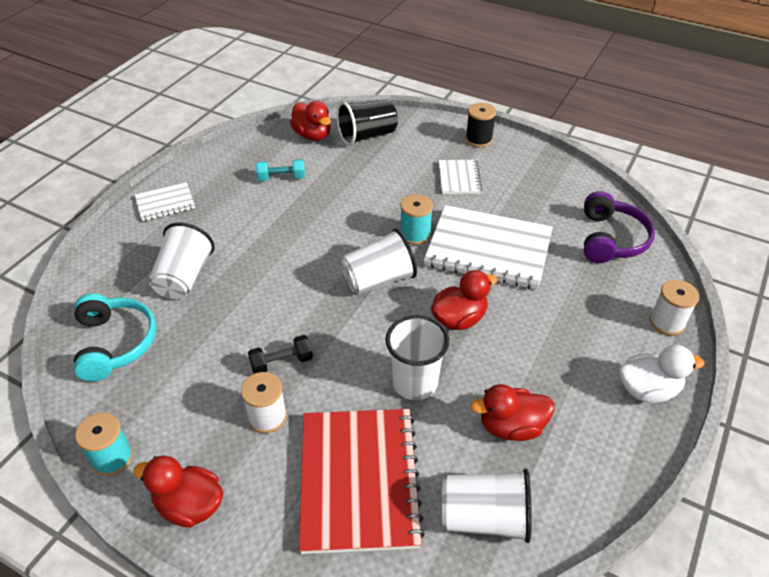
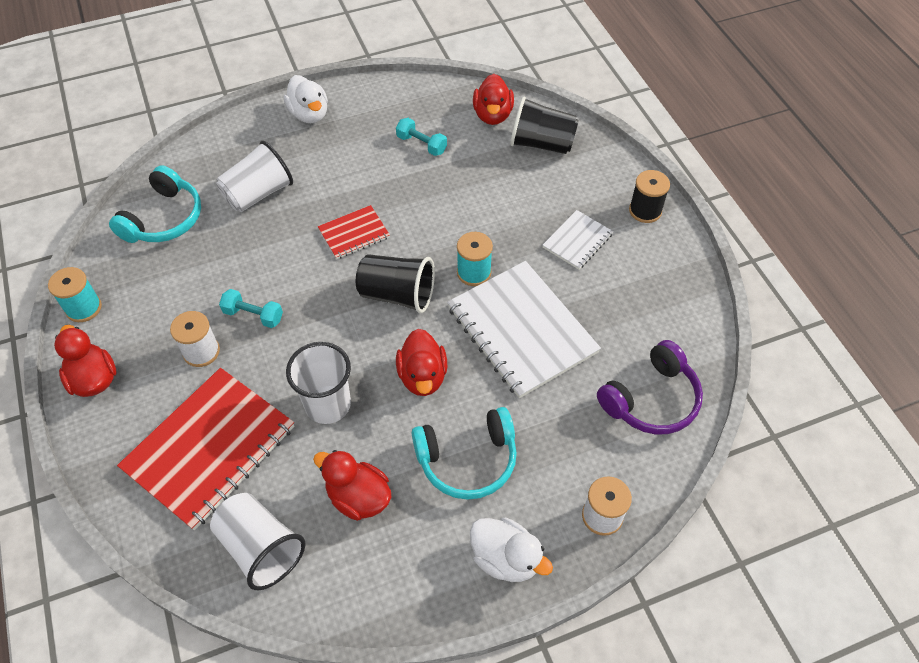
camera: 40 degrees right, 10 degrees up
(165, 203) = (309, 114): white notebook -> white duck
(281, 362) = (253, 315): black dumbbell -> turquoise dumbbell
(297, 260) = (354, 233): none -> red notebook
(378, 280) = (397, 295): white cup -> black cup
(459, 319) = (422, 376): red duck -> red duck turned 75 degrees clockwise
(551, 349) = (467, 459): none -> turquoise headphones

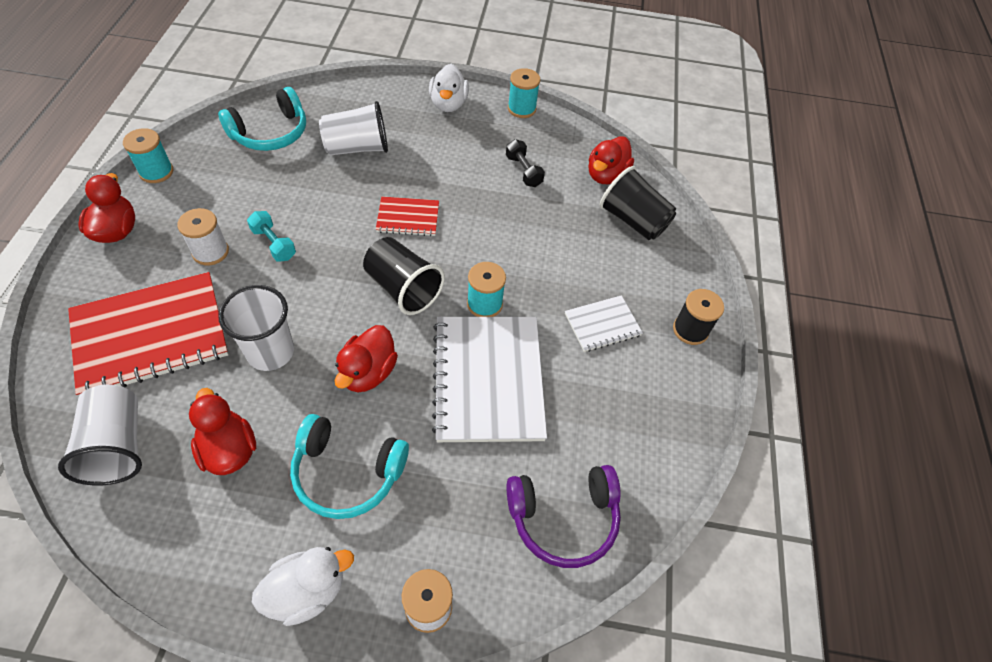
camera: 25 degrees right, 0 degrees up
(378, 89) = (521, 109): none -> turquoise spool
(421, 144) = (523, 171): turquoise dumbbell -> black dumbbell
(505, 558) = (307, 590): white duck -> white duck turned 90 degrees counterclockwise

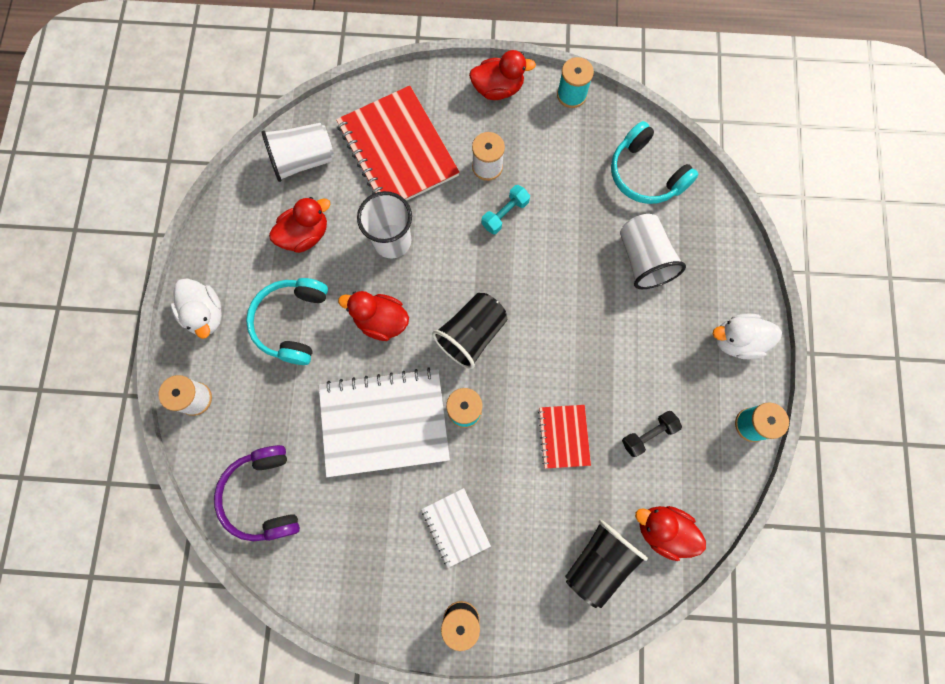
camera: 90 degrees right, 20 degrees up
(408, 217) = (558, 325): red notebook -> red notebook (564, 436)

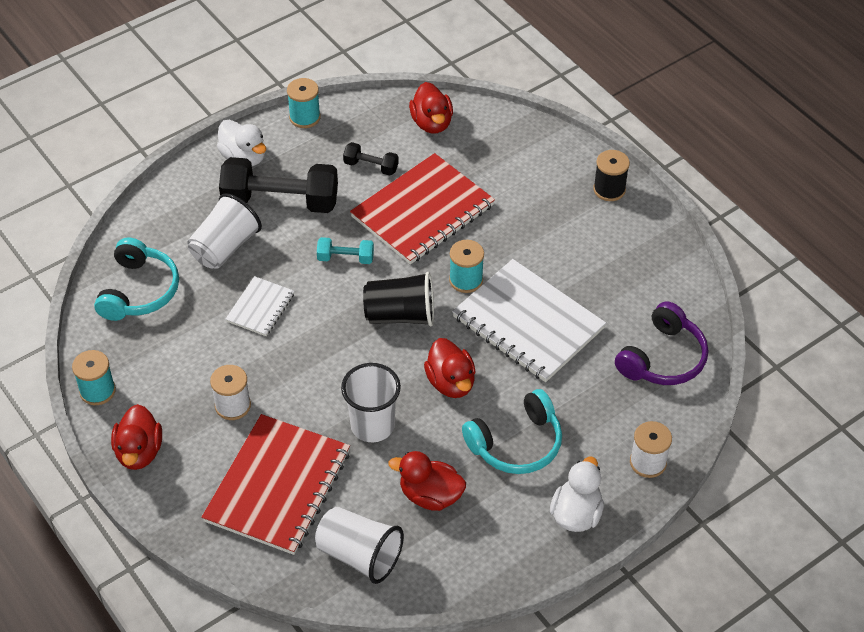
camera: 130 degrees left, 25 degrees down
(456, 527) = (554, 231): white notebook -> white notebook (260, 307)
(498, 89) = (139, 452): red duck -> red duck turned 135 degrees counterclockwise
(505, 214) = (269, 362): turquoise dumbbell -> turquoise dumbbell (345, 258)
(564, 436) = (422, 211): red notebook -> red notebook, size x2.01
(599, 561) = (490, 143): black cup -> none
(662, 333) = (280, 201): none -> black dumbbell

